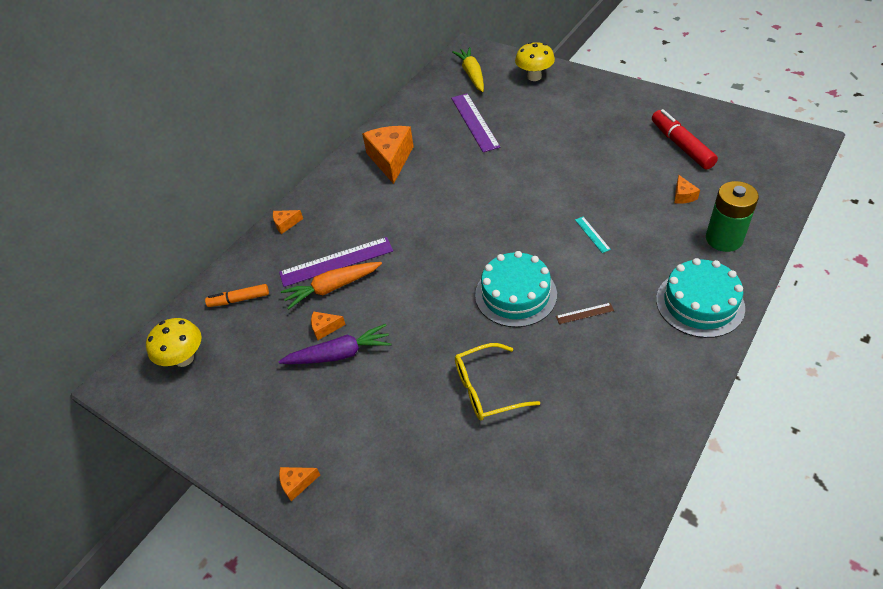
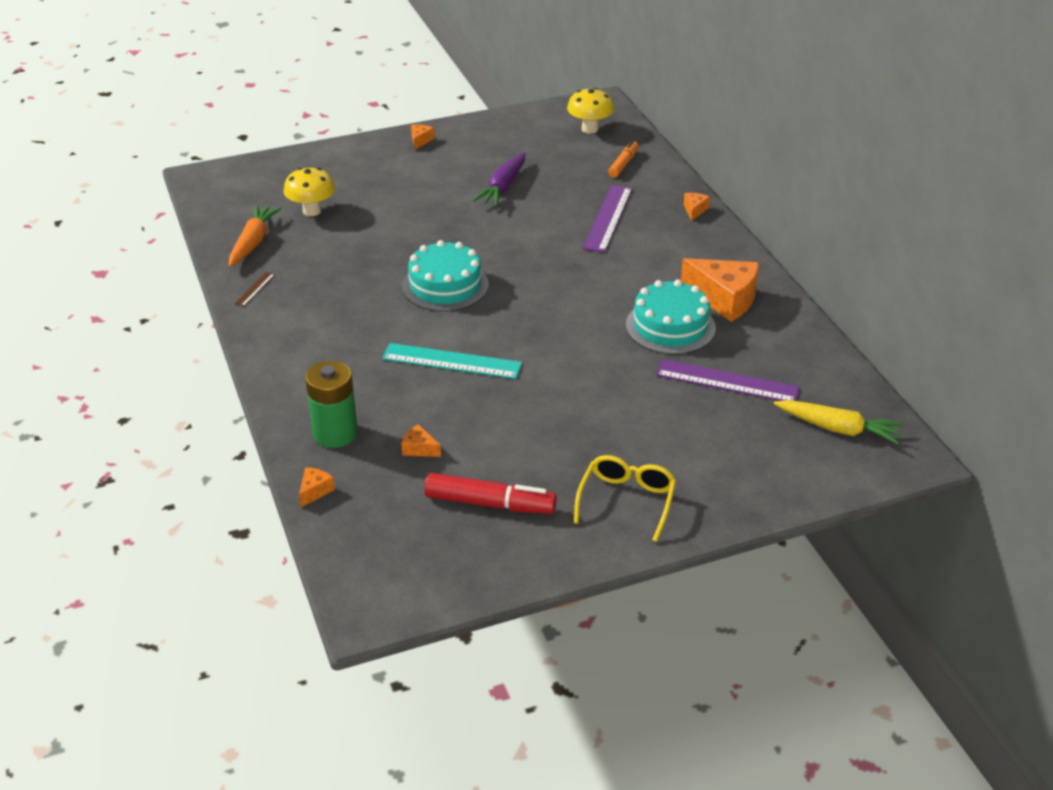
camera: 120 degrees right, 10 degrees down
(325, 328) = (538, 190): orange cheese -> orange cheese (315, 491)
(332, 288) = (578, 206): orange carrot -> orange carrot (253, 242)
(486, 389) = (381, 232): yellow glasses -> yellow glasses (627, 500)
(534, 77) = (772, 476): yellow mushroom -> yellow mushroom (312, 211)
(584, 313) = (377, 307): brown ruler -> brown ruler (255, 289)
(592, 234) = (452, 361): turquoise ruler -> turquoise ruler, size x2.19
(699, 303) = (299, 370): turquoise cake -> turquoise cake (670, 326)

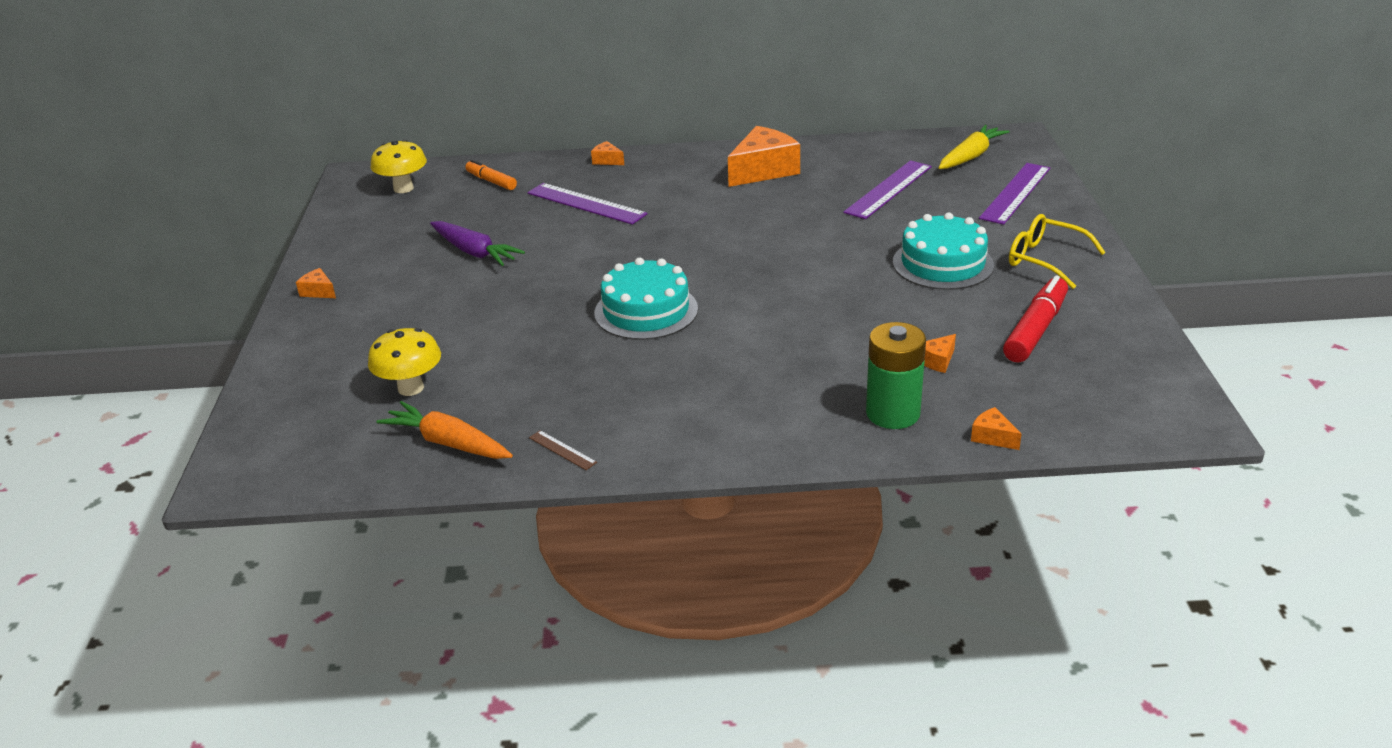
camera: 70 degrees left, 5 degrees down
(452, 361) = (791, 323): turquoise ruler -> none
(670, 326) = (792, 201): turquoise cake -> turquoise cake (943, 263)
(766, 469) = (1015, 193): none -> purple ruler

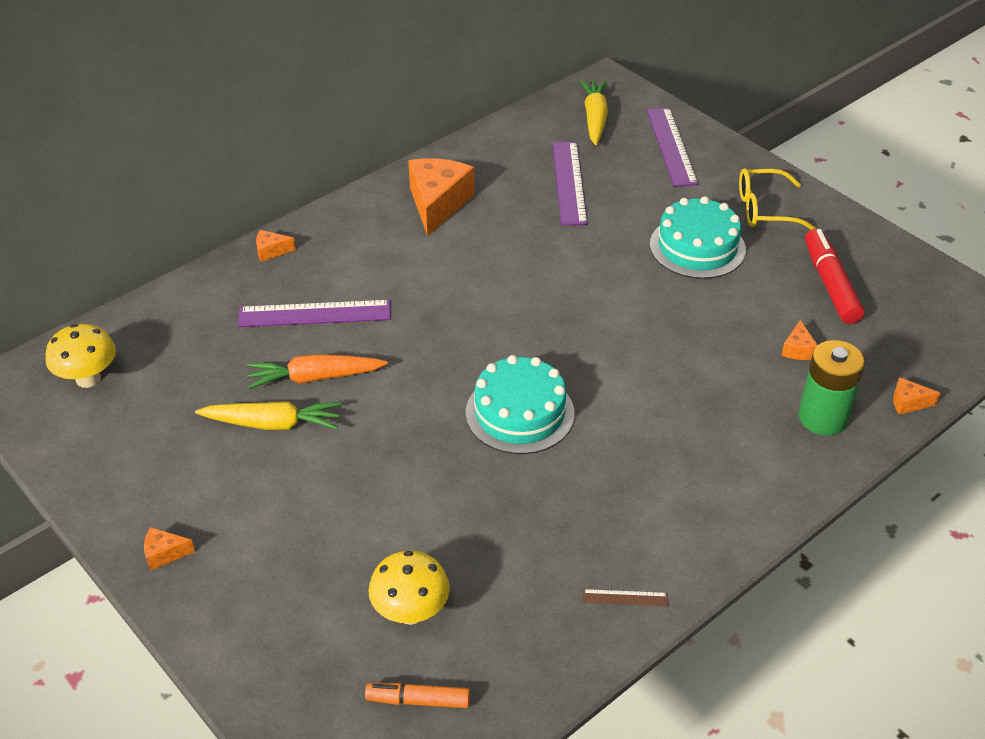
camera: 40 degrees left, 10 degrees up
(448, 443) = (520, 649): orange carrot -> orange carrot (314, 378)
(474, 252) = (273, 424): purple carrot -> yellow carrot
(491, 181) = (178, 327): orange marker -> orange marker (418, 700)

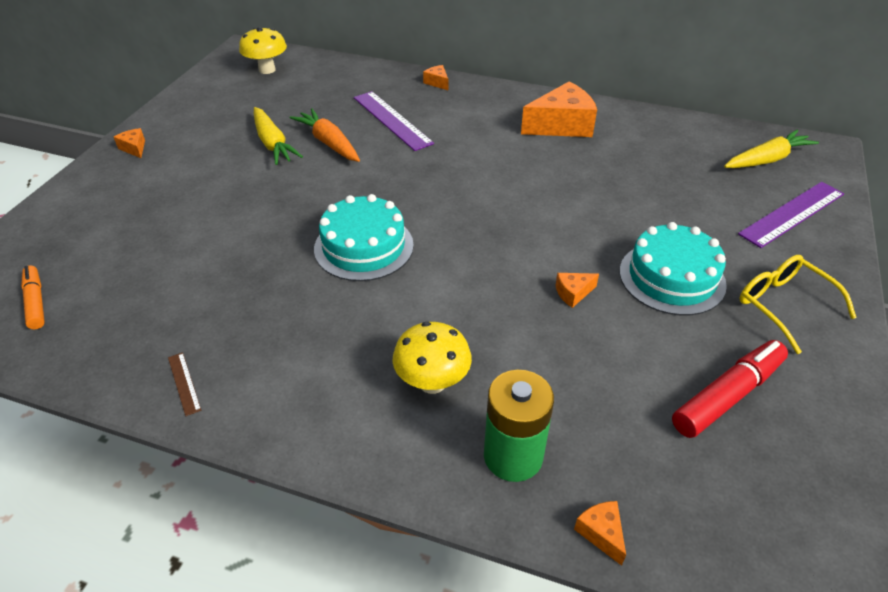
camera: 60 degrees right, 0 degrees up
(410, 612) = (122, 267): yellow mushroom -> yellow mushroom (432, 382)
(569, 182) = (665, 175): purple ruler -> none
(798, 349) = (599, 401): orange cheese -> orange cheese (573, 293)

